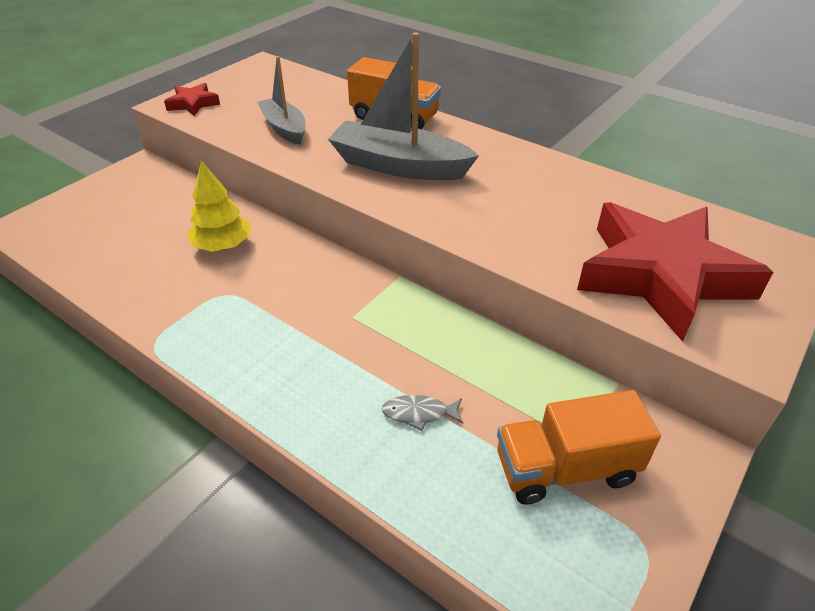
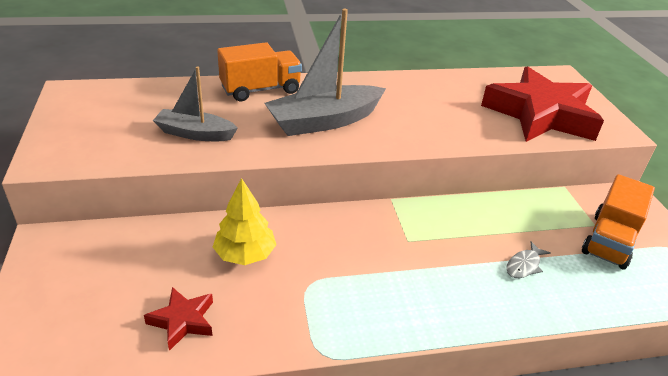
camera: 50 degrees left, 5 degrees down
(193, 104) = (69, 151): red star -> red star (183, 321)

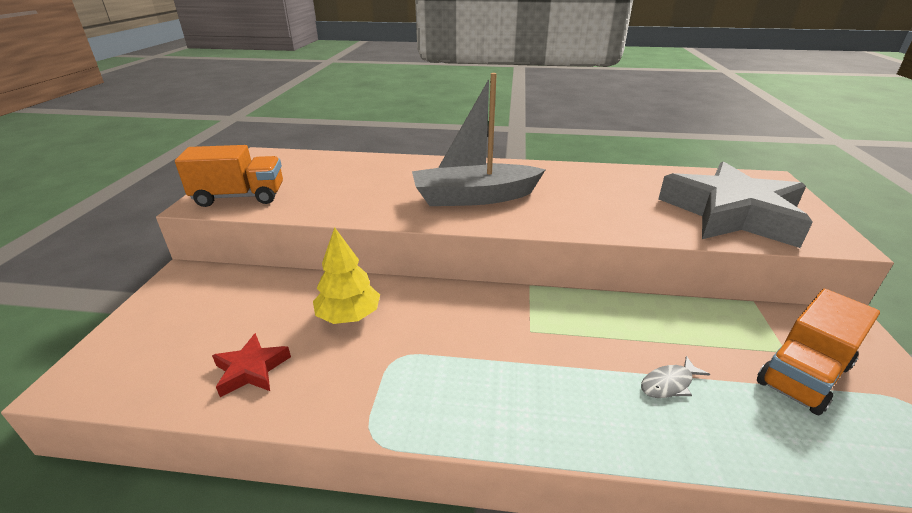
camera: 20 degrees right, 5 degrees down
(195, 133) = (343, 196): grey boat -> none
(260, 89) = (427, 167): orange truck -> orange truck (240, 197)
(540, 114) = (731, 214): red star -> grey star

